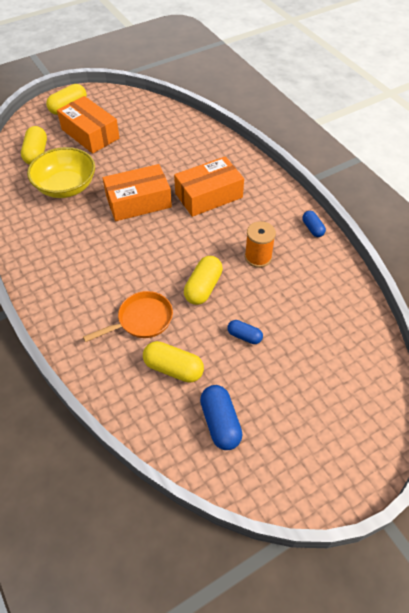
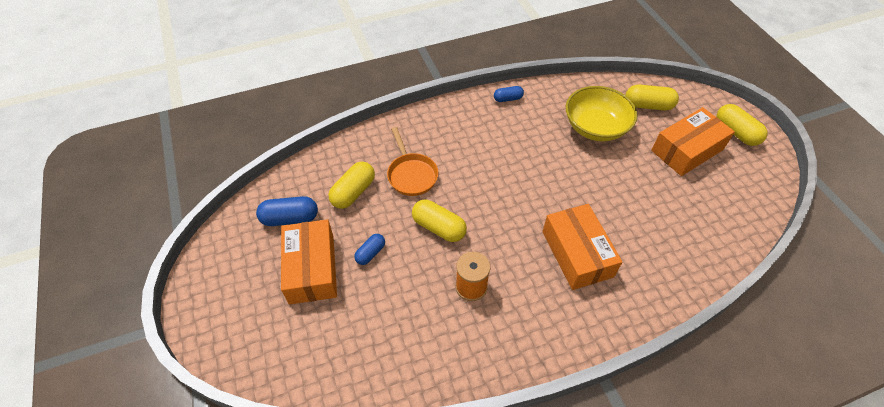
camera: 100 degrees right, 0 degrees up
(138, 201) = (570, 185): orange box -> orange box (312, 269)
(312, 228) = (509, 361): blue capsule -> blue capsule (508, 99)

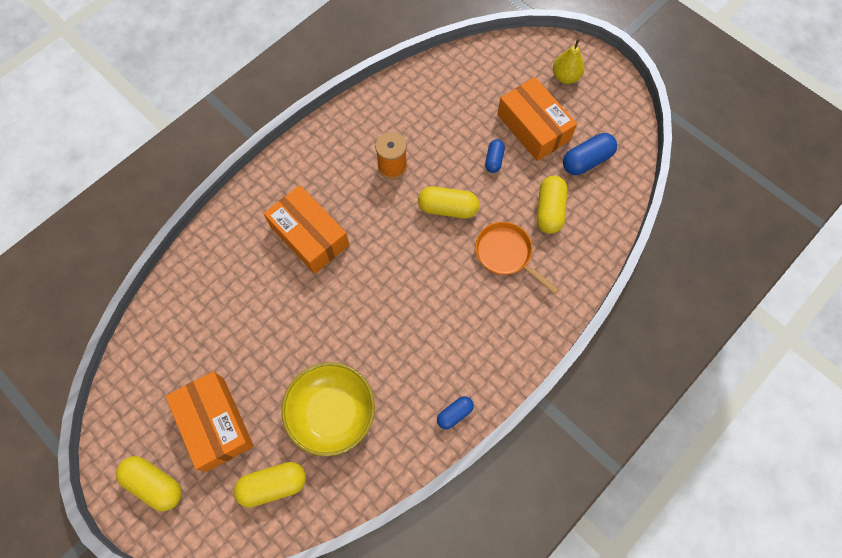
camera: 155 degrees right, 15 degrees up
(238, 308) = (565, 77): none -> yellow pear
(687, 150) = (215, 424): orange box -> orange box turned 60 degrees counterclockwise

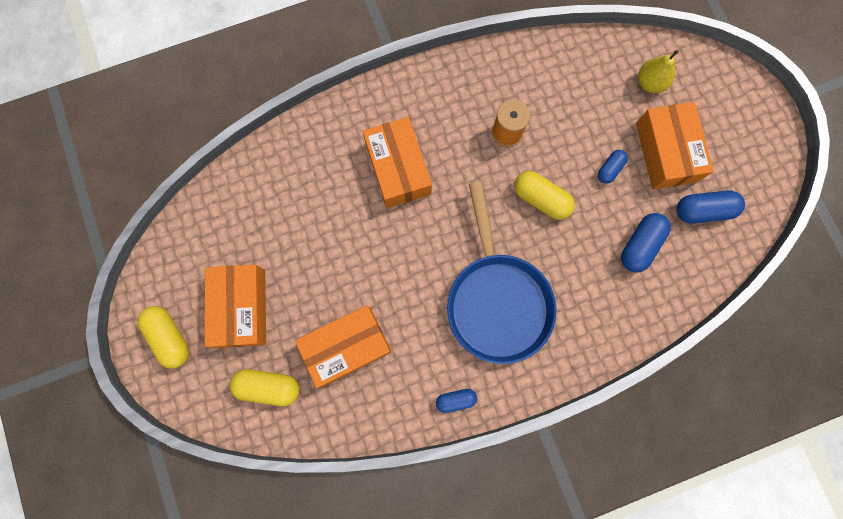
camera: 25 degrees right, 10 degrees up
(332, 413) = (346, 346): yellow bowl -> orange box
(450, 309) = (497, 300): none -> blue pan
(506, 254) = (576, 270): orange pan -> none
(549, 210) = (640, 245): yellow capsule -> blue capsule
(565, 77) = (726, 112): yellow pear -> yellow pear (650, 83)

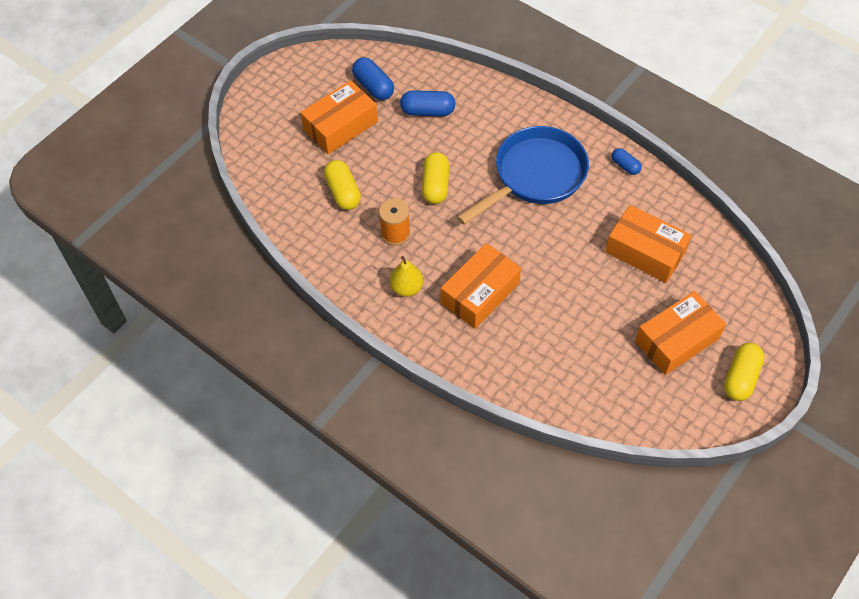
camera: 120 degrees left, 20 degrees down
(269, 386) = (715, 286): yellow capsule -> yellow capsule (343, 192)
(609, 169) = (379, 154): blue capsule -> none
(650, 83) = (286, 160): yellow pear -> yellow pear (406, 288)

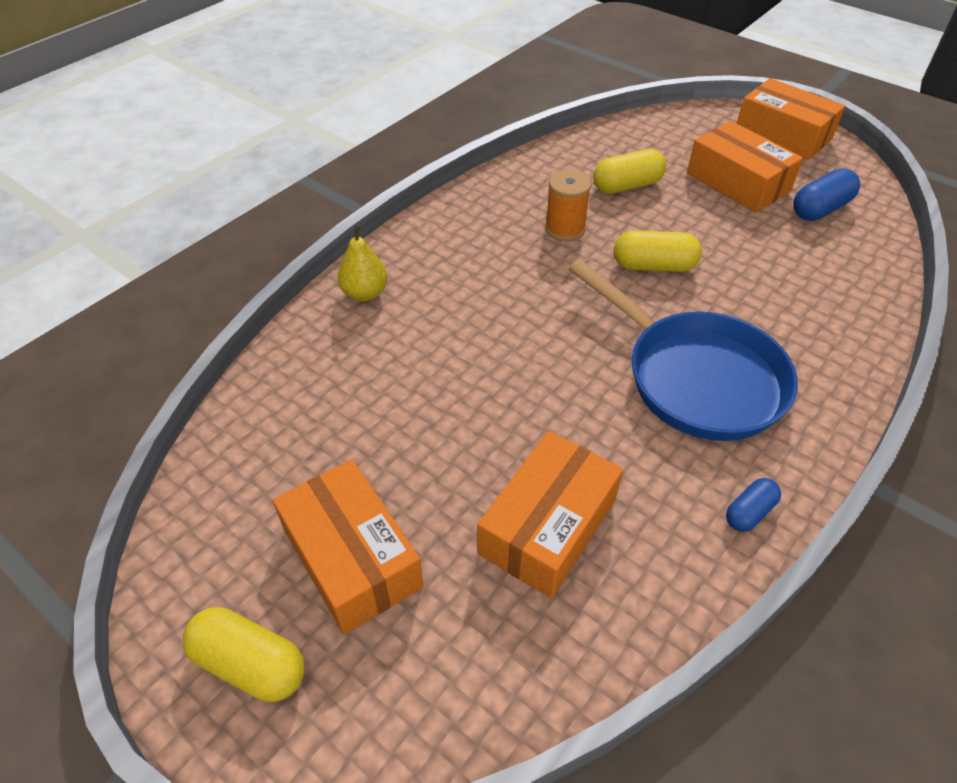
camera: 90 degrees right, 10 degrees down
(406, 288) = (477, 238): yellow pear -> yellow pear (365, 293)
(427, 111) = (793, 260): blue capsule -> none
(480, 293) = (466, 306): orange box -> orange box (783, 134)

